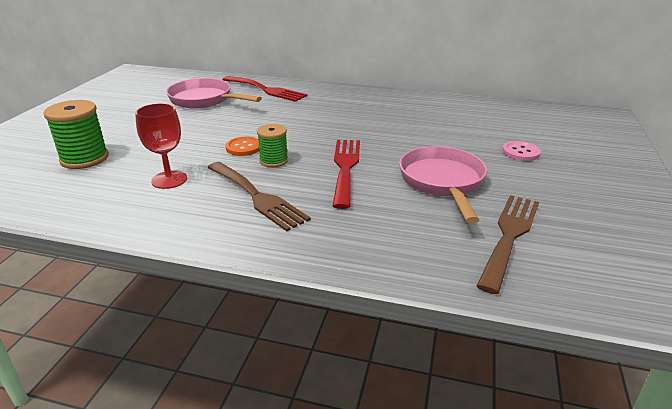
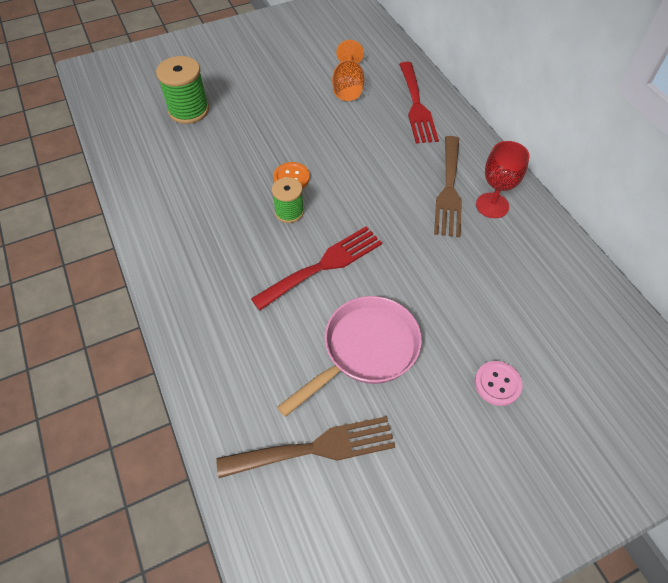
camera: 50 degrees right, 25 degrees up
(169, 180) = (204, 177): red goblet -> red goblet (492, 205)
(204, 100) = (348, 87): pink pan -> orange goblet
(257, 197) = (226, 243): brown fork -> brown fork (449, 190)

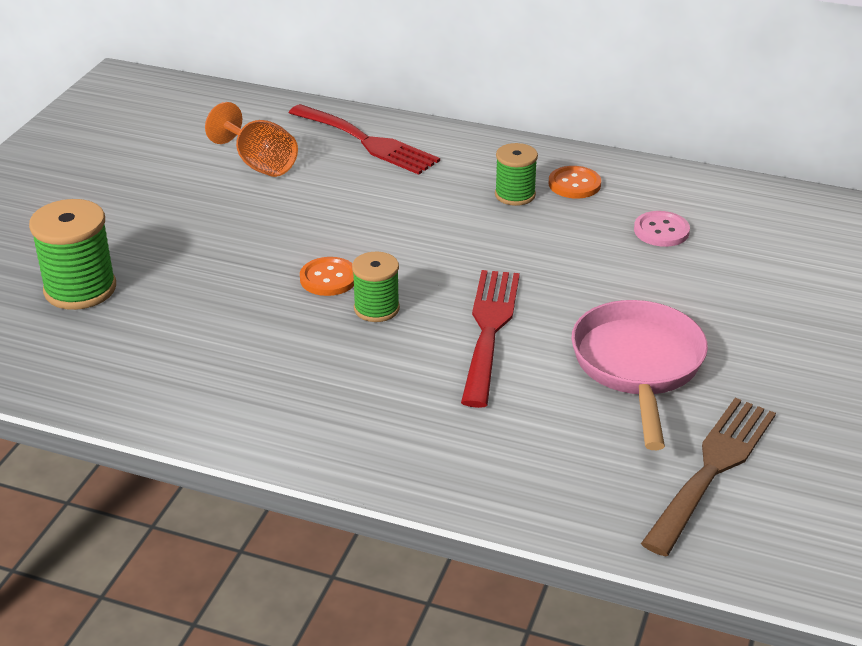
camera: 45 degrees left, 20 degrees down
(449, 190) = (515, 195): brown fork -> green spool
(492, 205) = (574, 184): red goblet -> orange button
(497, 384) = (782, 312): pink button -> pink button (661, 231)

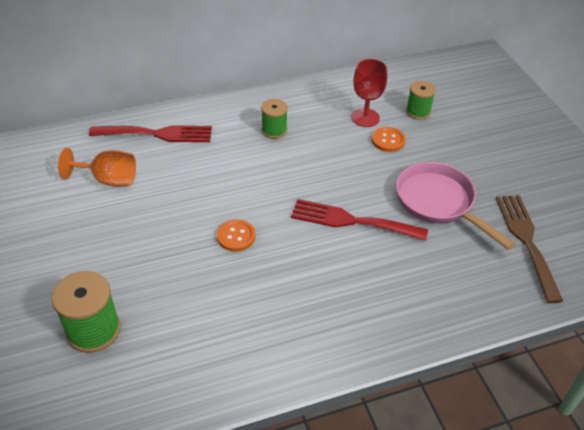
camera: 40 degrees left, 10 degrees up
(376, 309) = (283, 241): green spool -> green spool (418, 112)
(489, 329) = (351, 221): red fork -> red fork turned 45 degrees counterclockwise
(574, 184) = (296, 109): orange button -> orange button (388, 140)
(661, 231) = (365, 117): pink button -> red goblet

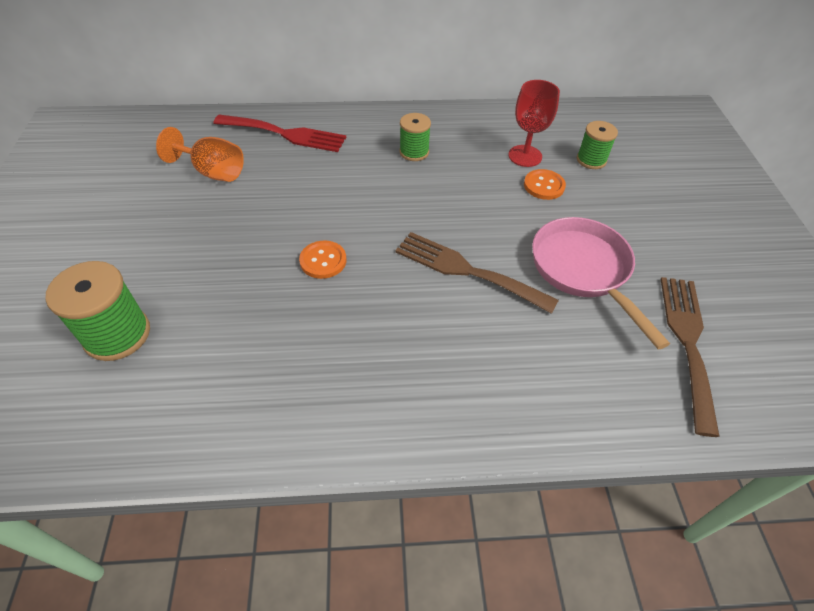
camera: 15 degrees right, 5 degrees up
(351, 221) = (466, 270): red fork -> brown fork

